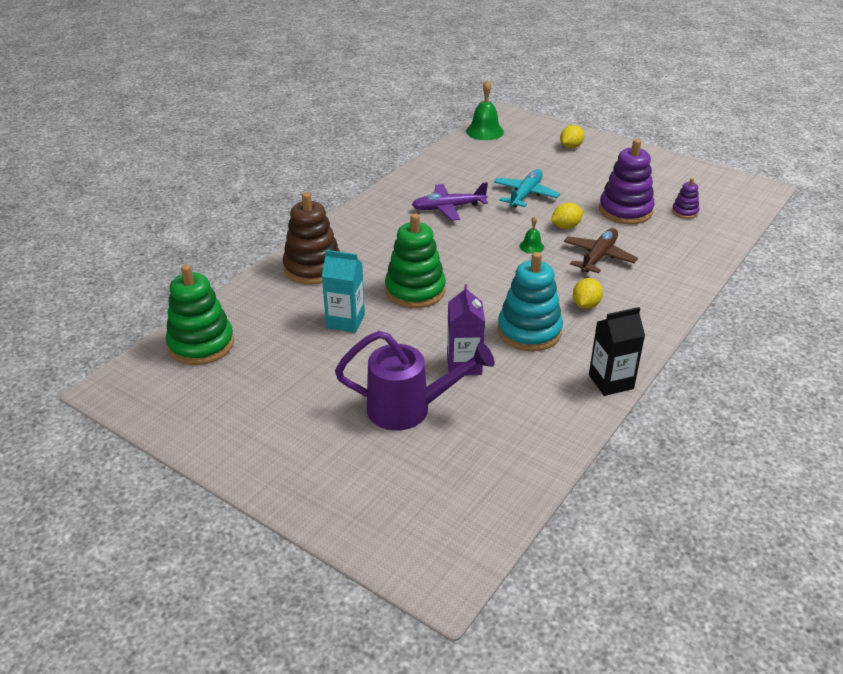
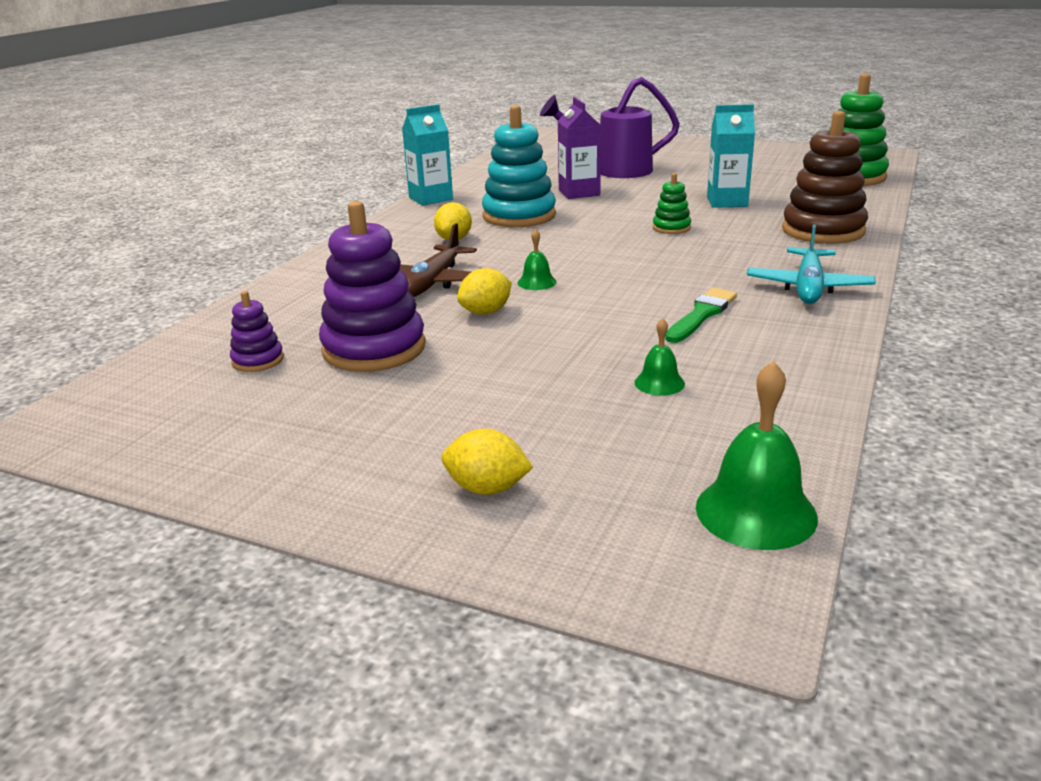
camera: 170 degrees right, 10 degrees down
(415, 290) = (671, 228): green stacking toy -> green stacking toy, size x0.49
(449, 208) = (702, 315): purple plane -> green brush
(491, 175) = (659, 383): none -> green bell
(525, 195) = (571, 353): turquoise plane -> turquoise plane (808, 287)
(570, 147) = (487, 488): yellow lemon -> yellow lemon turned 75 degrees clockwise
(611, 382) = (431, 198): black carton -> turquoise carton

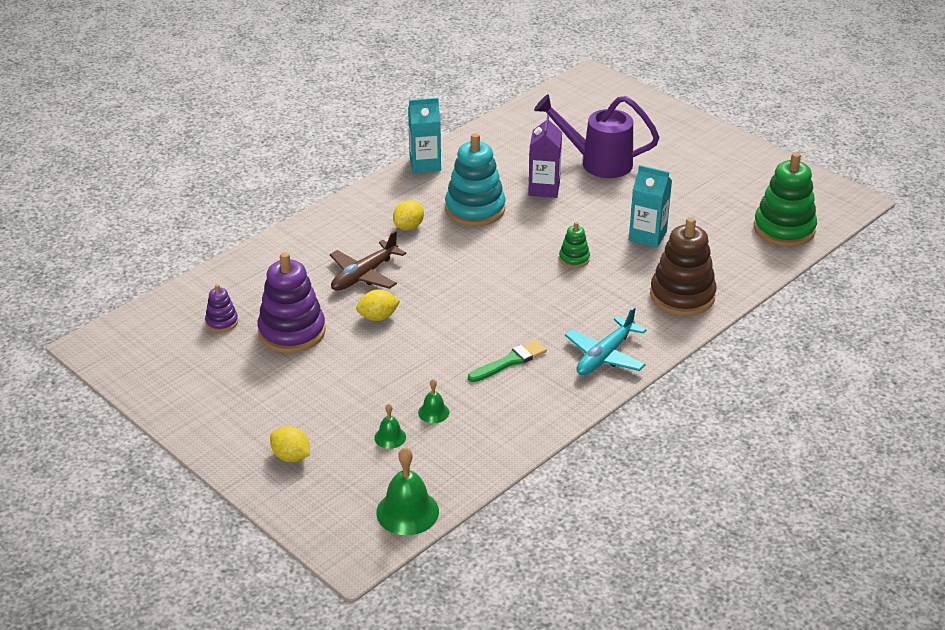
camera: 20 degrees right, 10 degrees up
(537, 282) = (431, 295): green bell -> green bell (390, 437)

